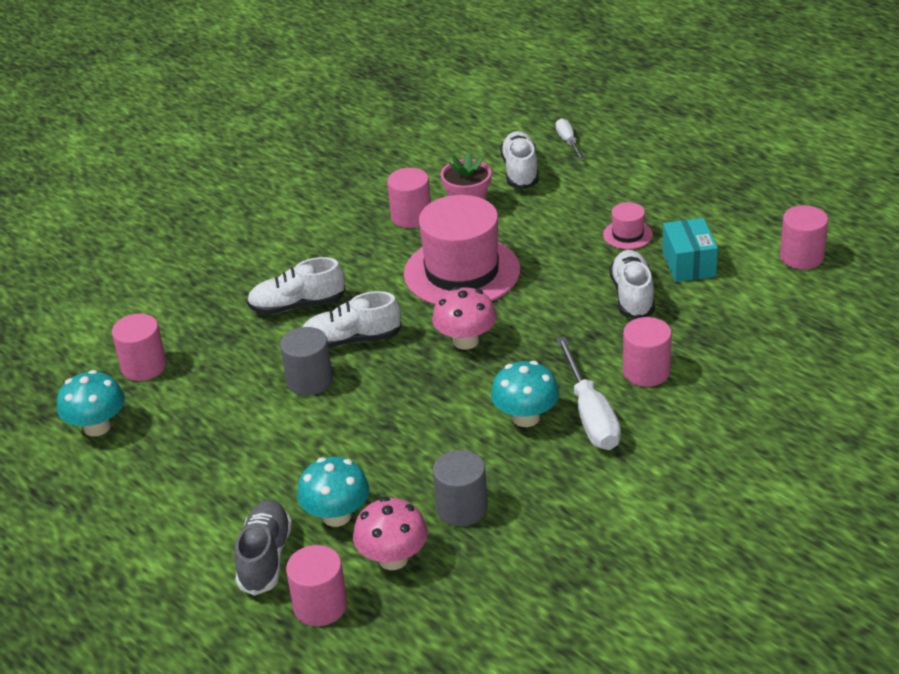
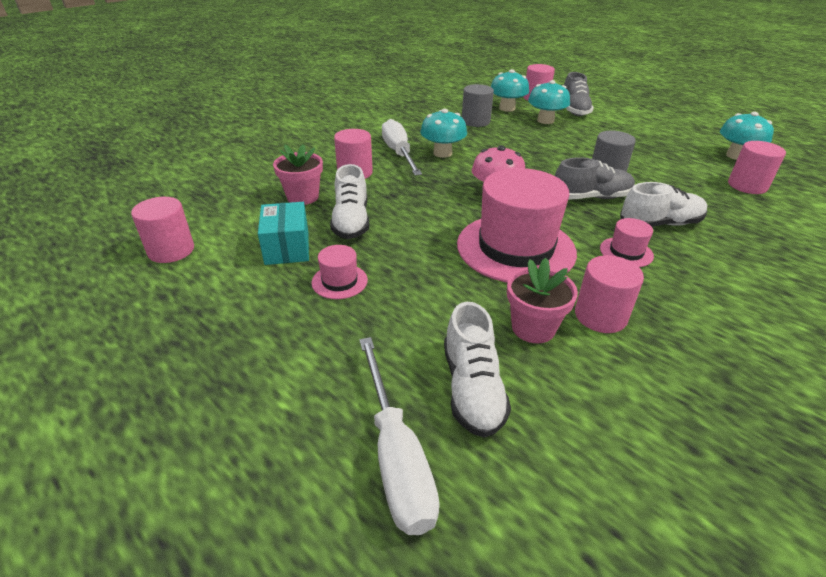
camera: 175 degrees right, 0 degrees up
(351, 340) = (591, 197): white shoe -> grey shoe
(355, 271) = (626, 252): none -> pink hat
(393, 558) = (507, 108): pink mushroom -> turquoise mushroom
(568, 142) = (396, 457): white screwdriver -> white screwdriver, size x1.82
(699, 328) = (303, 197): none -> pink flower pot

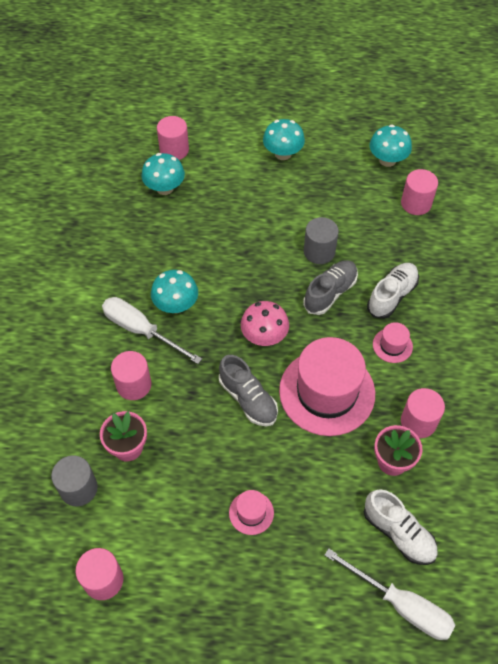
camera: 40 degrees left, 20 degrees up
(287, 247) = (181, 510): turquoise box -> none
(351, 221) = (195, 447): white shoe -> none
(475, 121) = (157, 231): grey cylinder -> grey cylinder (78, 488)
(545, 120) = (214, 191): turquoise mushroom -> turquoise mushroom (283, 153)
(574, 110) = (223, 153): grey shoe -> grey shoe (248, 399)

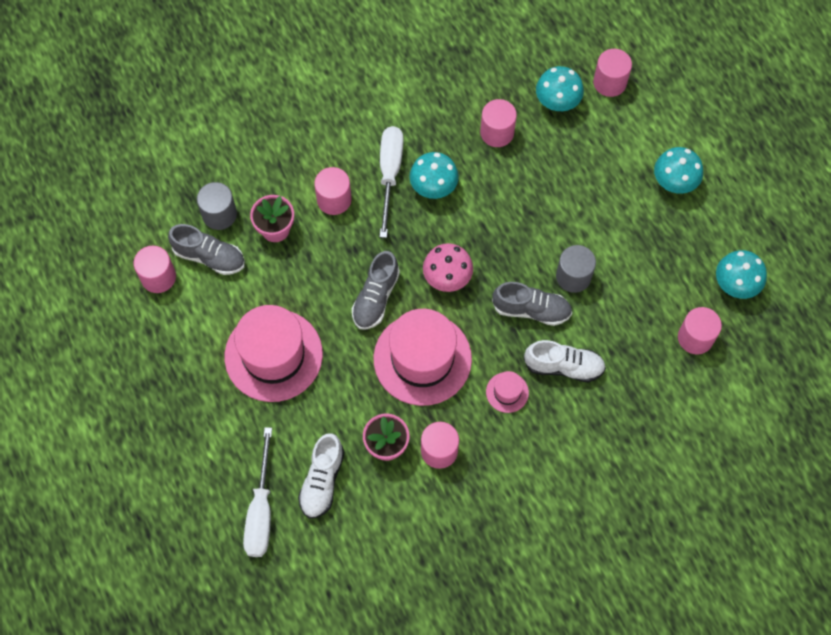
camera: 60 degrees right, 10 degrees up
(115, 520) = (209, 256): none -> grey shoe
(161, 238) = (497, 132): none -> pink cylinder
(251, 513) = (273, 355): pink hat -> pink hat, size x2.31

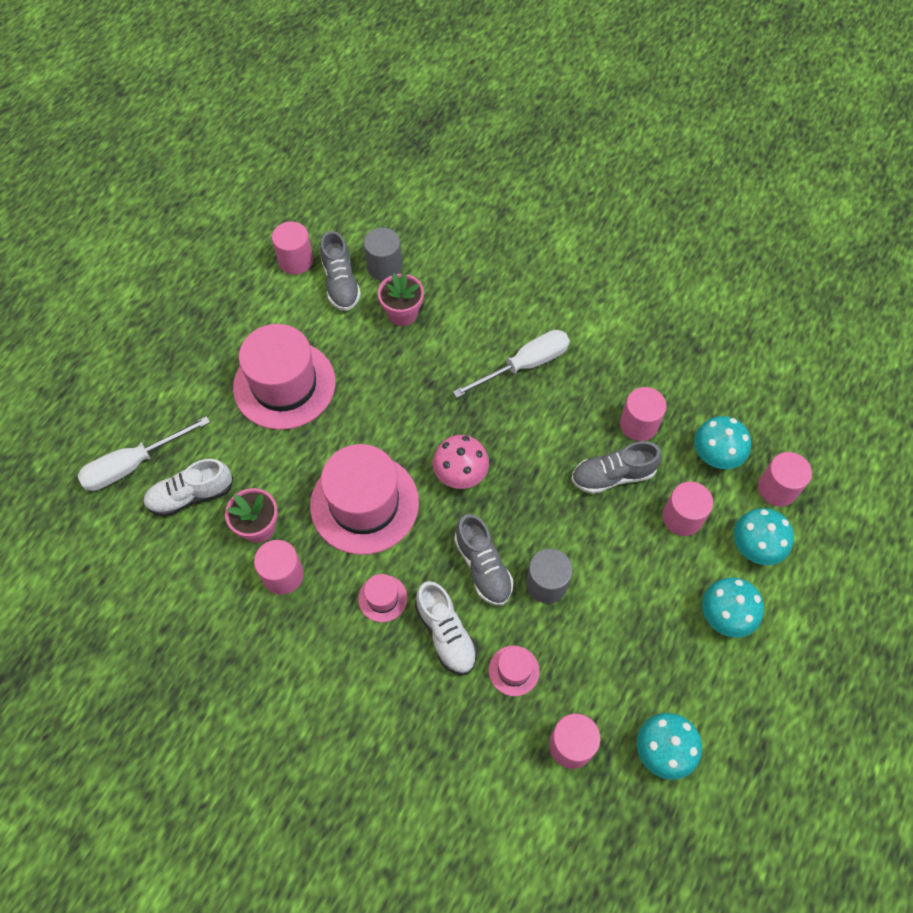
camera: 55 degrees right, 5 degrees down
(334, 199) = (465, 339): pink cylinder -> pink cylinder (682, 517)
(375, 297) = (396, 428): grey shoe -> grey shoe (612, 475)
(433, 186) = (541, 407): turquoise mushroom -> turquoise mushroom (755, 547)
(620, 339) = (514, 670): none -> pink hat

